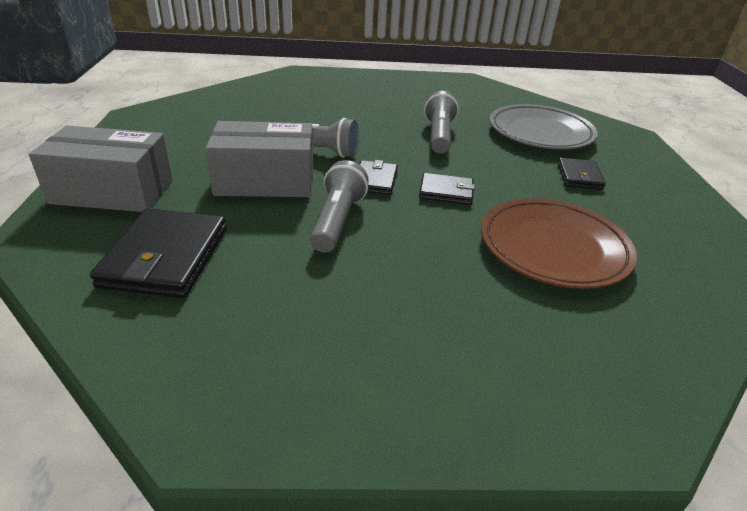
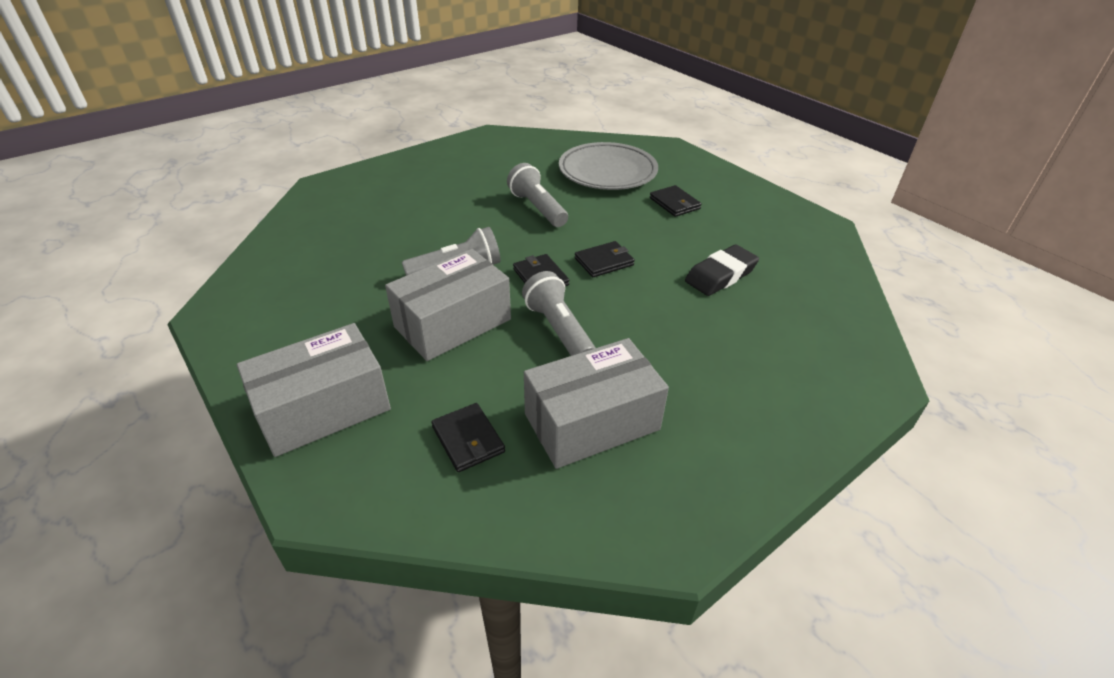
camera: 35 degrees left, 5 degrees up
(165, 257) = (468, 439): black wallet -> black wallet, size x0.56
(270, 296) = (591, 421): none -> grey box
(553, 248) = (720, 275): brown plate -> black eraser

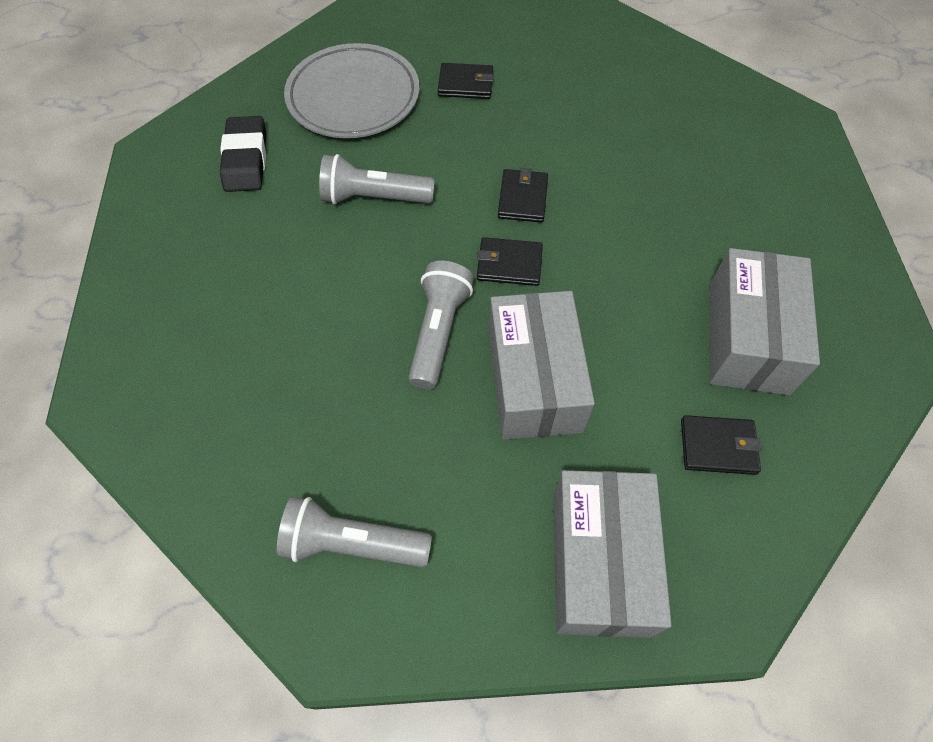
camera: 55 degrees left, 20 degrees up
(558, 330) = (606, 295): grey flashlight -> grey flashlight (352, 543)
(720, 275) = (610, 127): black eraser -> black eraser (246, 159)

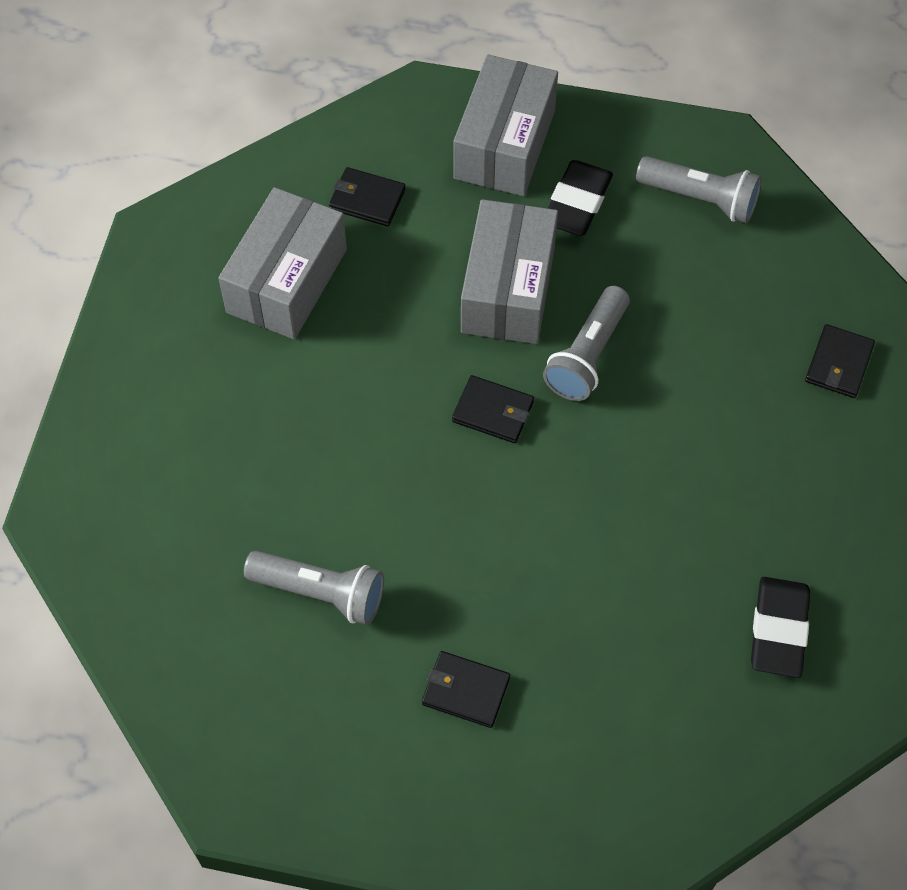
camera: 165 degrees left, 0 degrees up
(353, 97) = (625, 704): grey plate -> none
(374, 198) = (625, 533): grey flashlight -> grey flashlight (321, 593)
(492, 500) = (577, 203): none -> black eraser
(522, 198) = (450, 490): black wallet -> black wallet (839, 364)

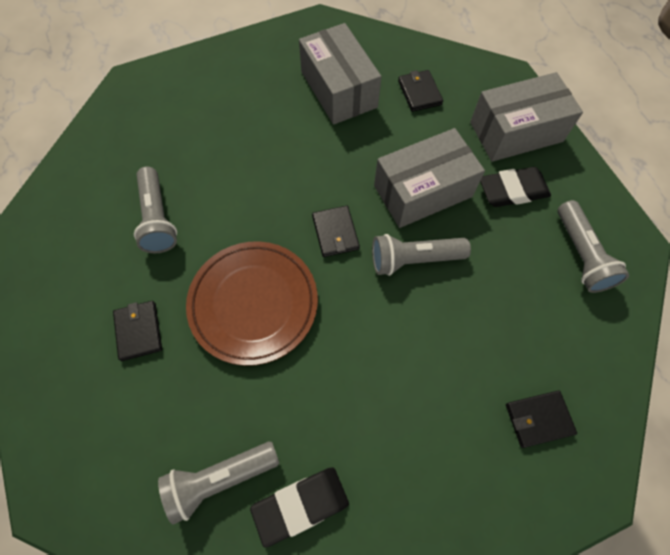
camera: 55 degrees right, 5 degrees up
(287, 281) = (338, 89): grey box -> grey box turned 75 degrees clockwise
(521, 549) = (253, 304): none -> brown plate
(700, 693) = (220, 479): none -> grey flashlight

